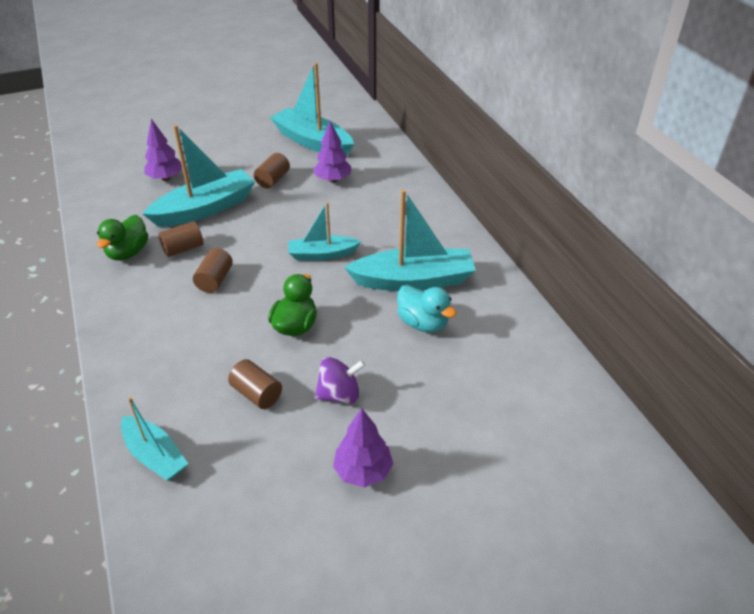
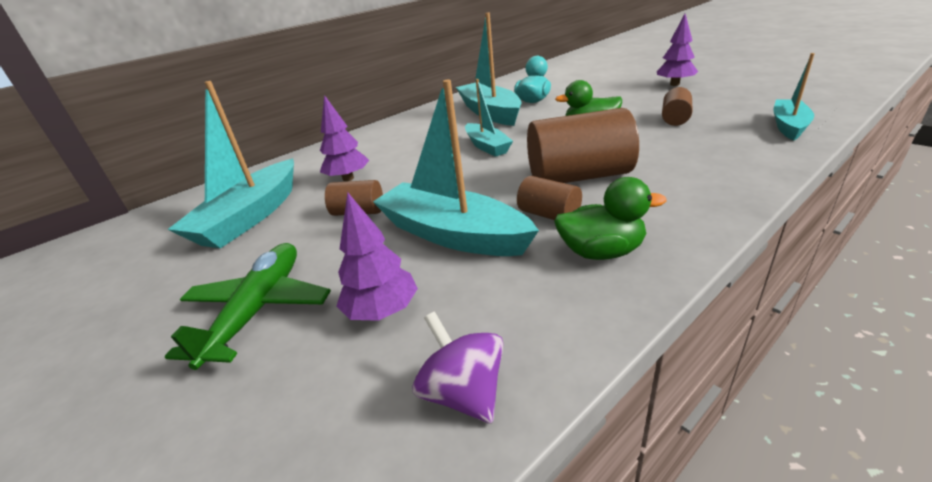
camera: 105 degrees left, 10 degrees down
(207, 147) = (258, 310): none -> green plane
(215, 280) = (579, 176): brown cylinder -> brown cylinder, size x1.94
(339, 394) = (632, 101): purple spinning top -> purple spinning top (464, 393)

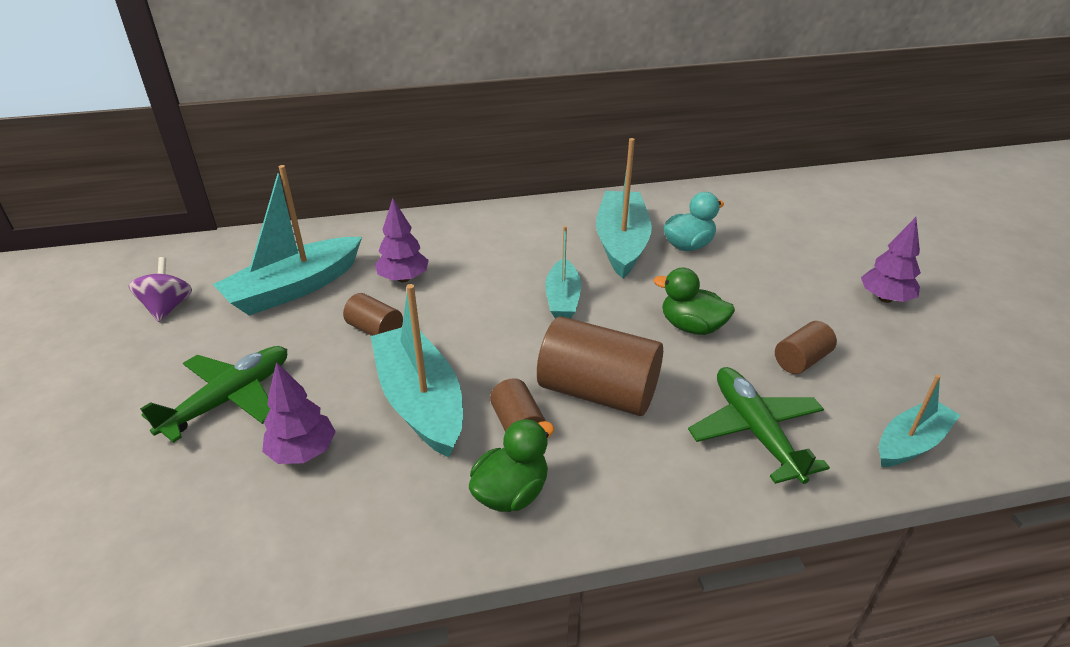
camera: 25 degrees right, 5 degrees up
(464, 393) = (290, 554): purple spinning top -> purple spinning top (167, 307)
(601, 252) = (511, 493): green duck -> green duck turned 75 degrees counterclockwise
(704, 154) = (755, 431): none -> green plane

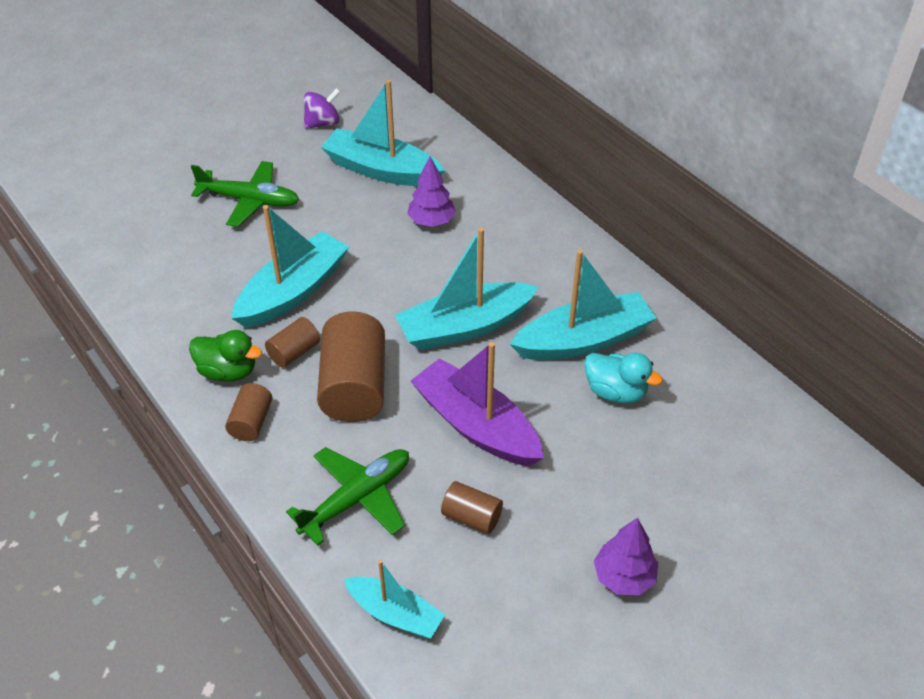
camera: 65 degrees right, 10 degrees up
(302, 452) = (220, 256): purple tree -> none
(375, 330) = (357, 234): brown cylinder -> brown cylinder (251, 422)
(563, 299) = (465, 327): turquoise boat -> turquoise boat, size x1.68
(691, 327) = (476, 425): green duck -> purple boat

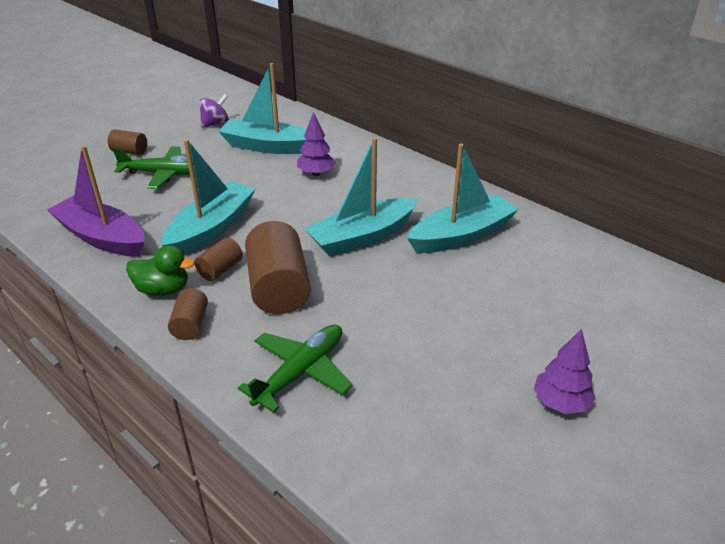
camera: 10 degrees left, 10 degrees down
(395, 613) = (361, 464): turquoise boat -> none
(471, 517) = (409, 373): brown cylinder -> brown cylinder (129, 151)
(476, 425) = (392, 304): purple boat -> purple boat (102, 238)
(615, 392) = (500, 267): turquoise duck -> none

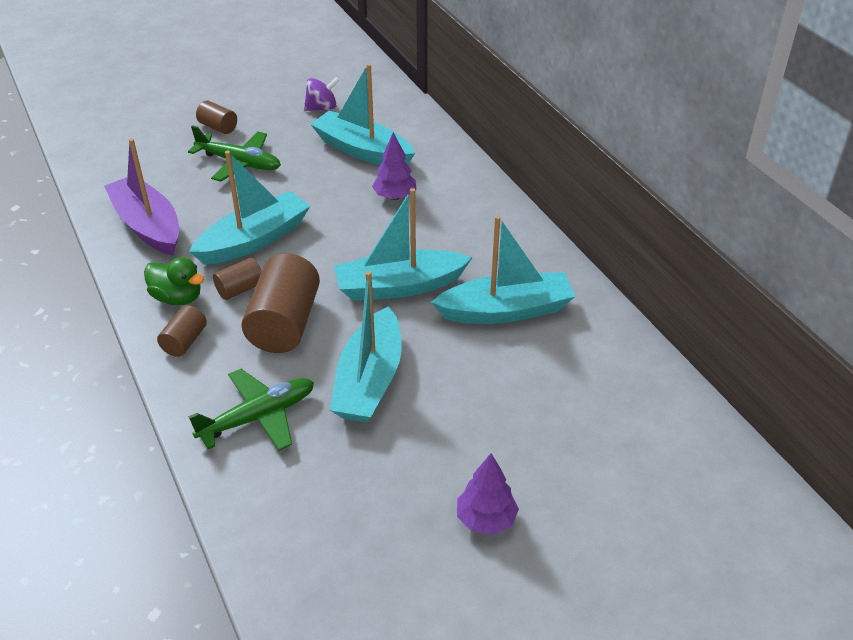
camera: 20 degrees right, 5 degrees up
(384, 315) = (369, 380): none -> turquoise boat

